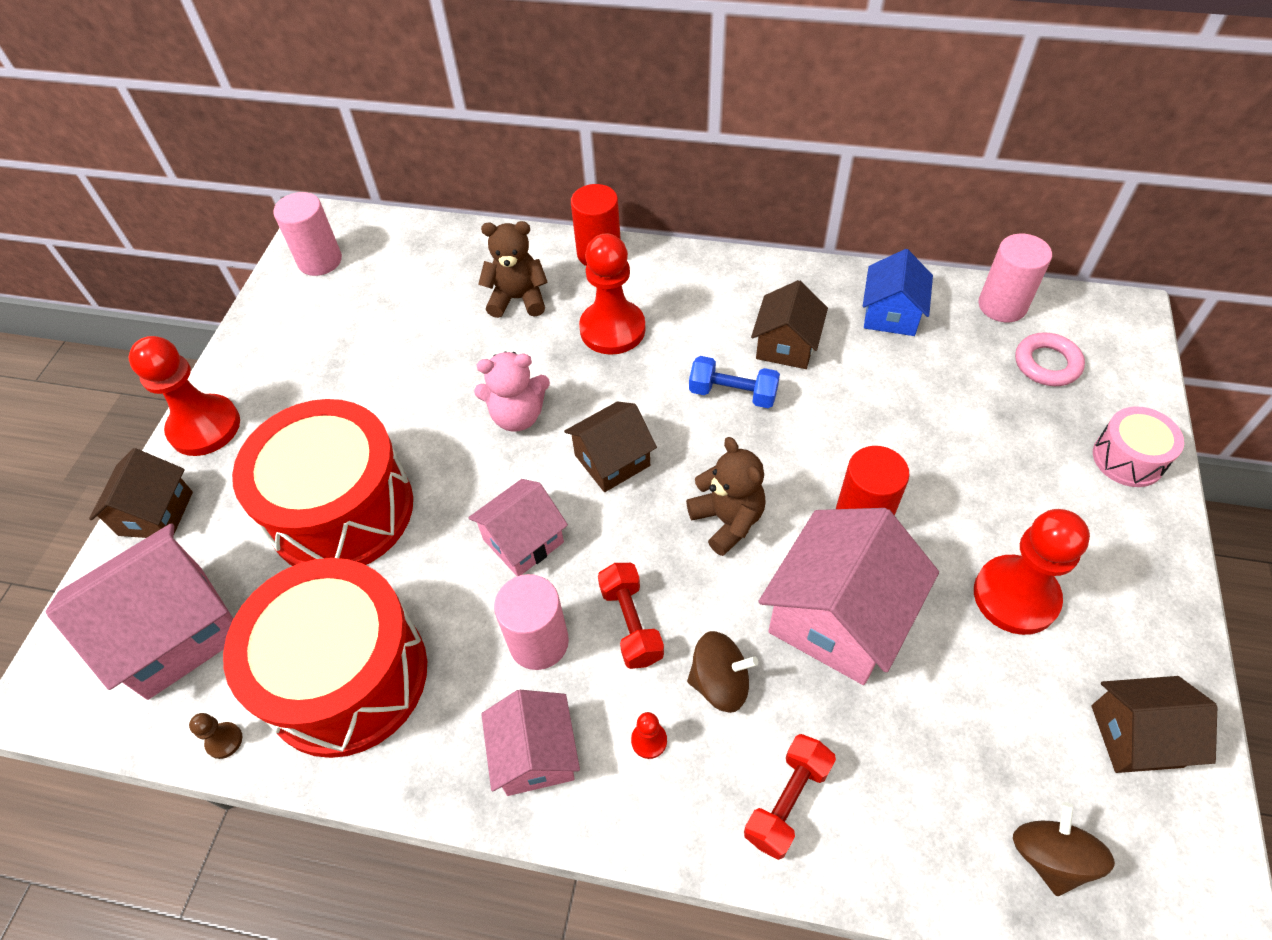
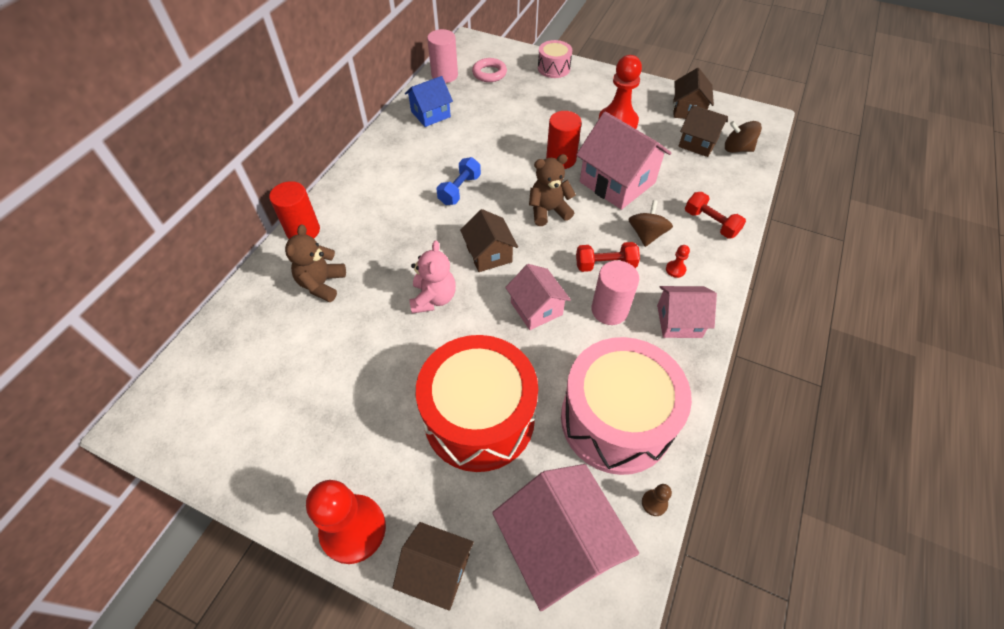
camera: 80 degrees left, 0 degrees up
(320, 261) = (191, 424): pink cylinder -> none
(346, 676) = (616, 420): red drum -> pink drum
(612, 329) = (380, 235): red pawn -> none
(786, 345) = (433, 159): brown house -> brown house (698, 143)
(891, 314) = (430, 114): blue house -> blue house turned 60 degrees counterclockwise

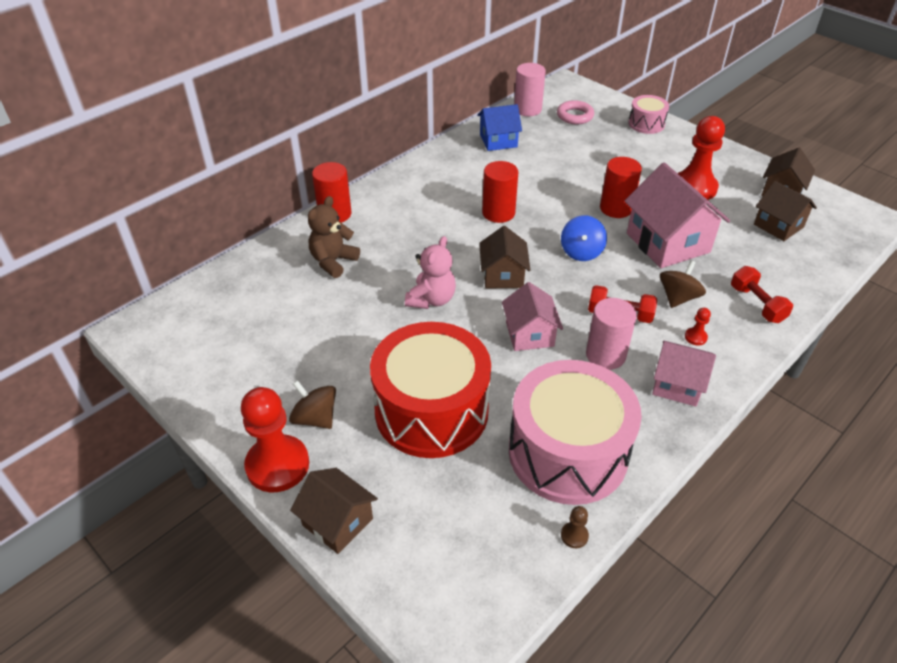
camera: 20 degrees right, 10 degrees down
(460, 190) = (498, 213): blue dumbbell -> red cylinder
(548, 211) = (581, 252): brown teddy bear -> blue spinning top
(559, 545) = (461, 540): pink house -> none
(737, 149) = (823, 241): brown spinning top -> brown spinning top (315, 418)

